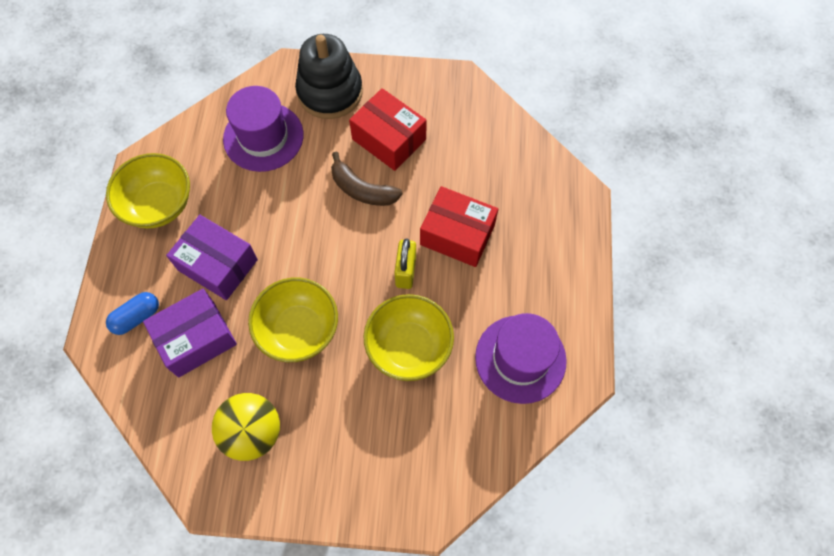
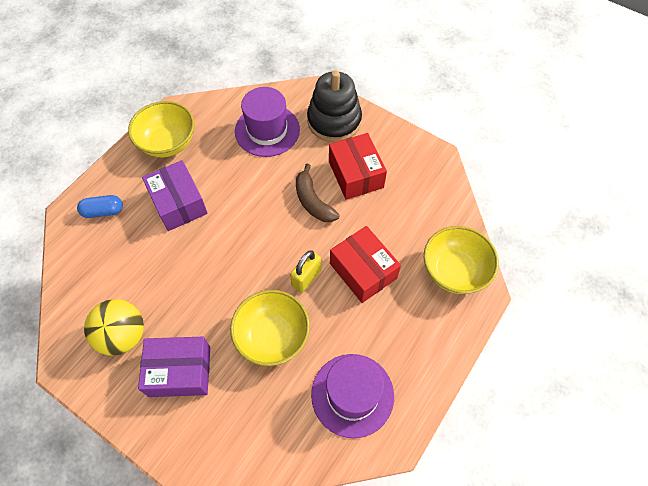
camera: 30 degrees right, 5 degrees down
(196, 339) = (130, 247): purple box -> purple box (180, 371)
(298, 330) = (202, 279): yellow bowl -> yellow bowl (454, 271)

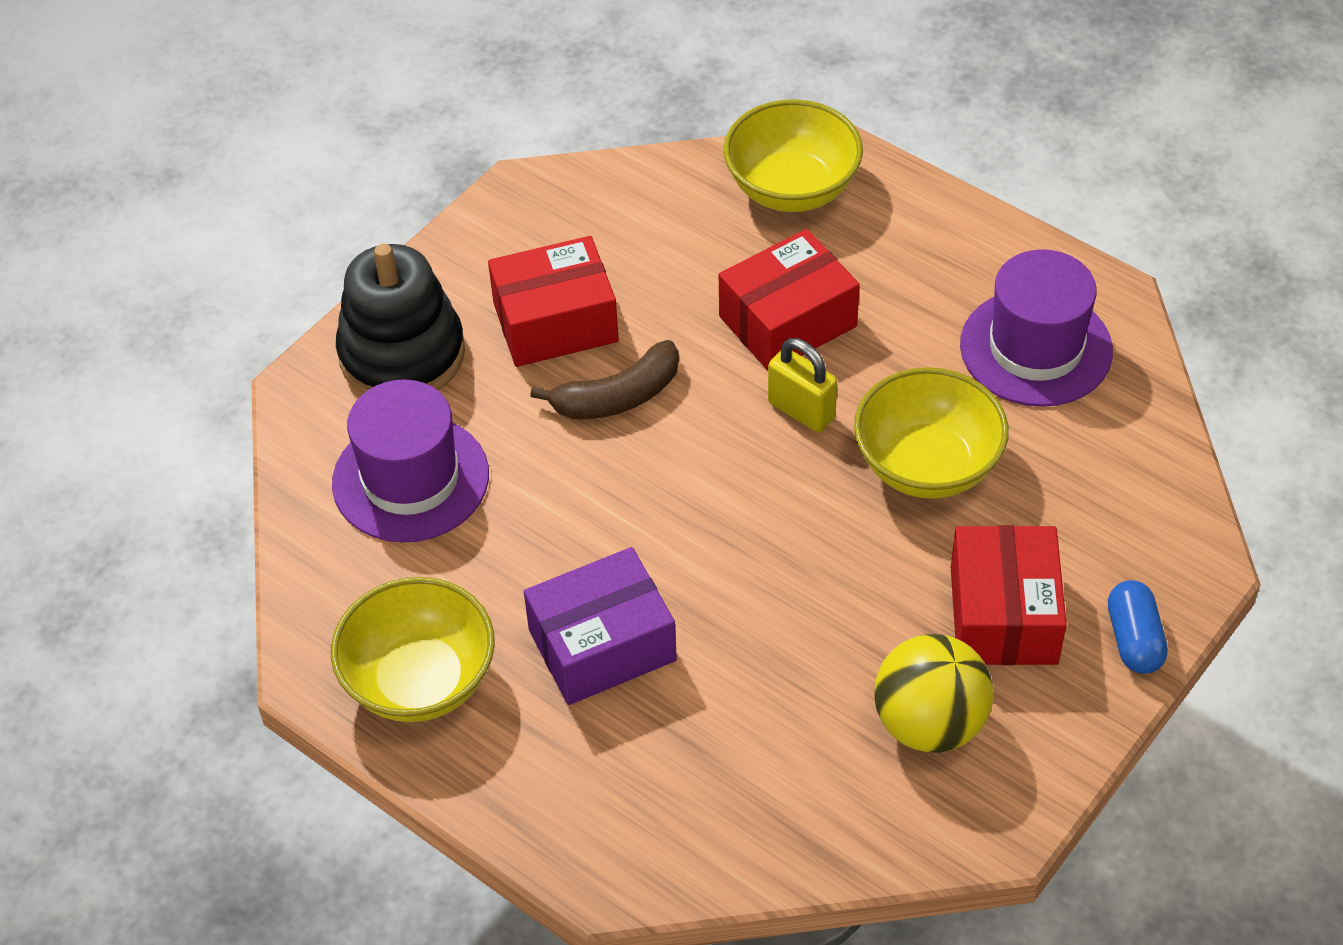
camera: 85 degrees left, 10 degrees down
(103, 211) = (612, 800): blue capsule -> blue capsule (1134, 639)
(180, 371) = (1003, 615): purple box -> red box

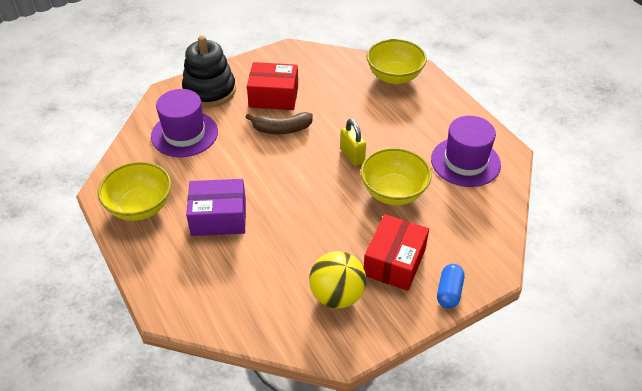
camera: 20 degrees right, 5 degrees down
(788, 321) = (365, 122): red box -> none

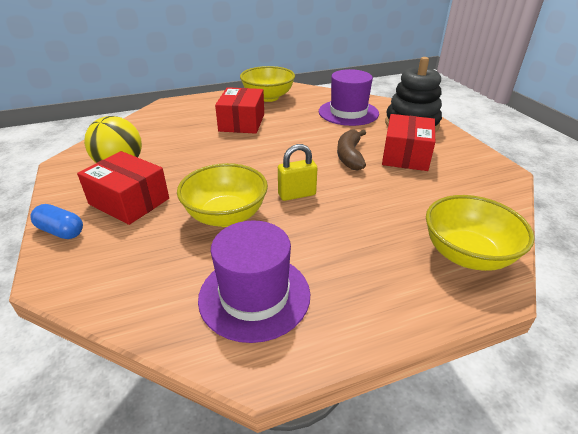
camera: 100 degrees right, 10 degrees down
(219, 217) = (242, 122): purple box -> red box

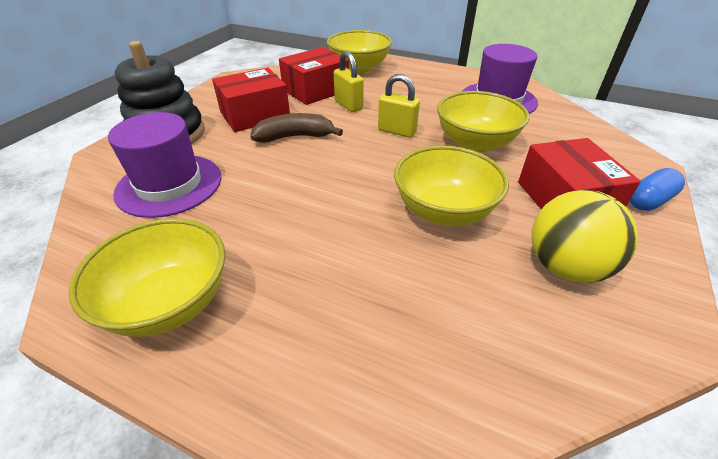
camera: 135 degrees left, 5 degrees up
(61, 231) = (648, 201): blue capsule -> blue capsule turned 75 degrees clockwise
(203, 161) = (443, 211): none -> yellow bowl
(242, 122) = (312, 255): red box -> red box (315, 90)
(350, 156) = (295, 137): brown banana -> brown banana turned 150 degrees counterclockwise
(371, 198) = (348, 105): none -> yellow padlock

